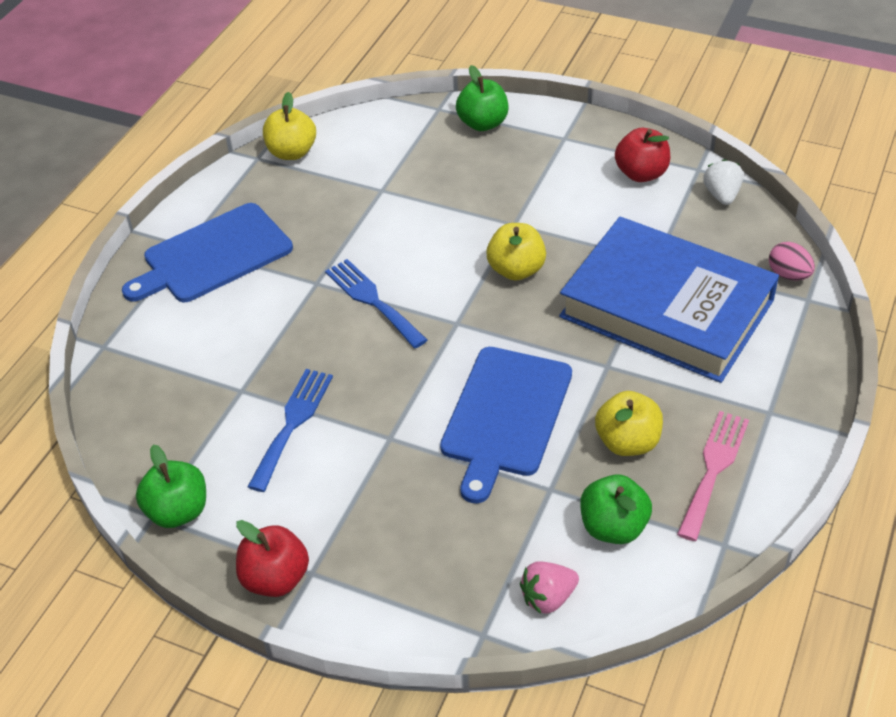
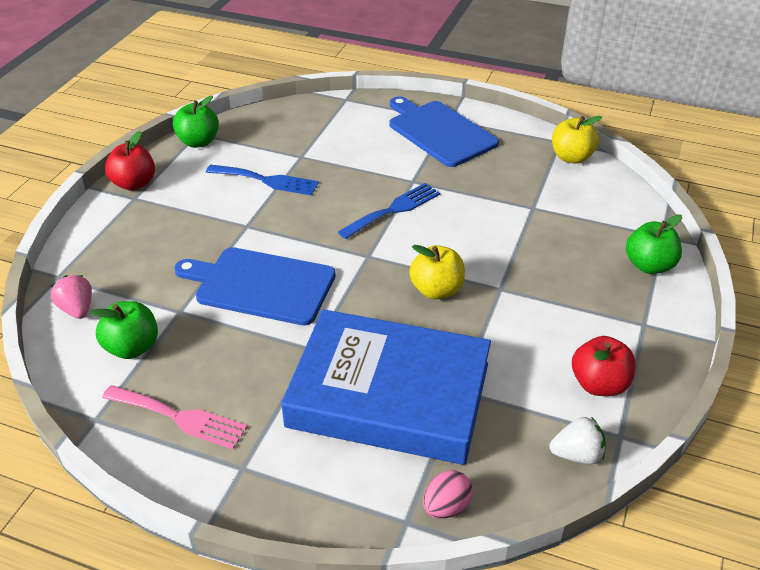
camera: 85 degrees right, 5 degrees down
(627, 442) = (221, 359): yellow apple -> none
(666, 308) = (389, 395): blue book -> blue book turned 75 degrees clockwise

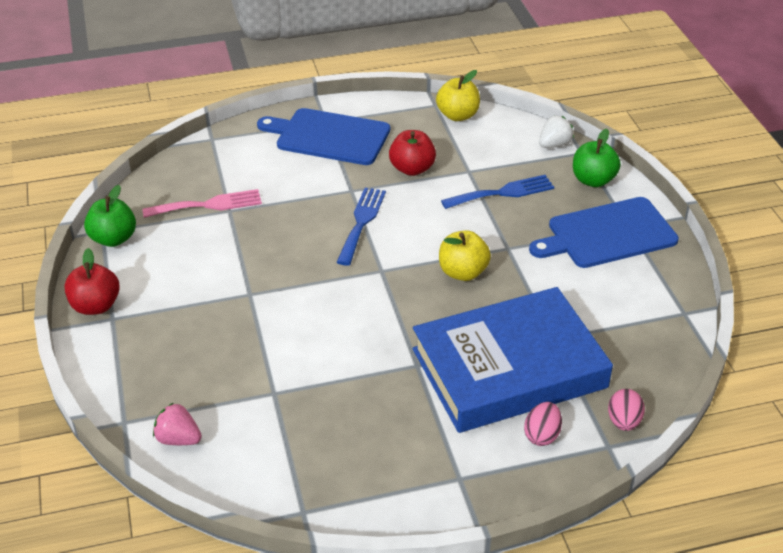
camera: 35 degrees left, 0 degrees up
(132, 347) = (267, 442): green apple -> none
(179, 417) = (371, 472): pink fork -> pink fork (208, 205)
(260, 285) = (319, 337): blue cutting board -> blue cutting board (607, 234)
(267, 180) = (222, 246): blue fork -> blue fork (503, 193)
(355, 473) = (542, 435): none -> pink egg
(577, 454) = (670, 340): white strawberry -> white strawberry (554, 144)
(599, 384) = (640, 285): red apple -> red apple (412, 169)

